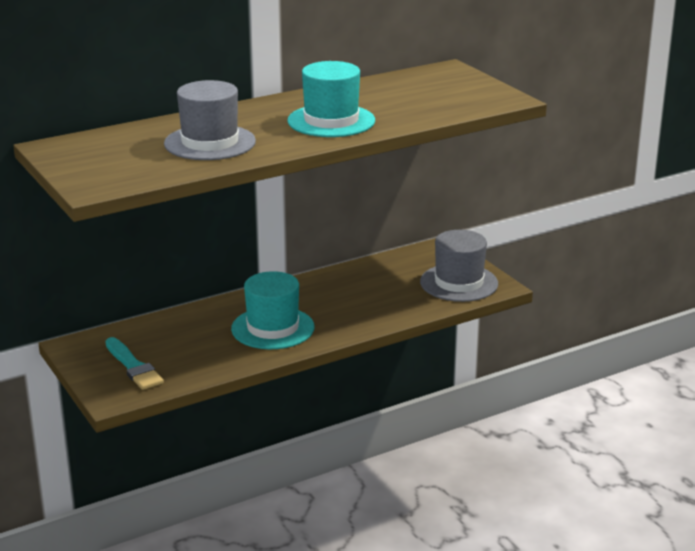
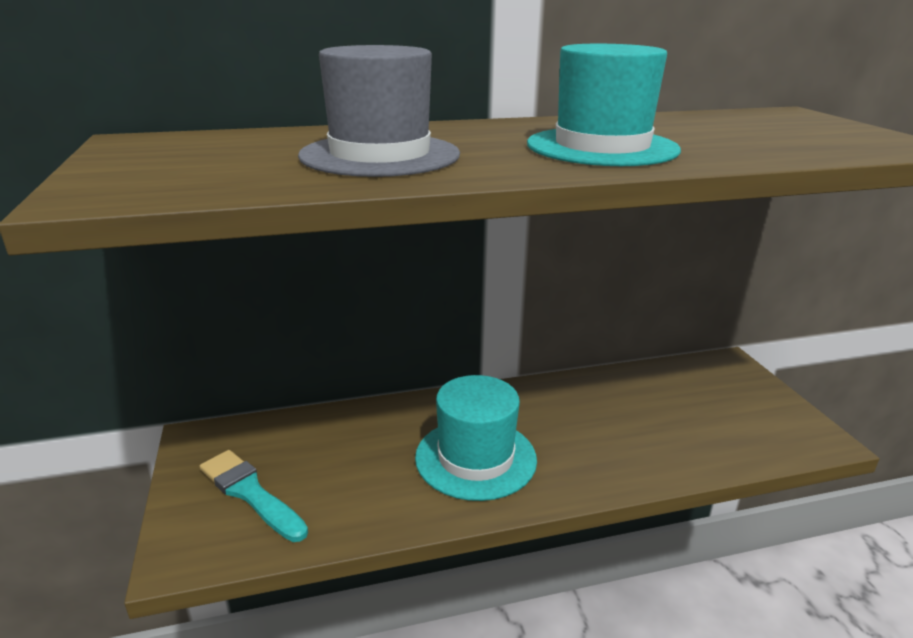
camera: 15 degrees right, 0 degrees up
(133, 366) = (251, 493): turquoise brush -> turquoise brush turned 150 degrees clockwise
(459, 283) = (759, 424): grey hat -> none

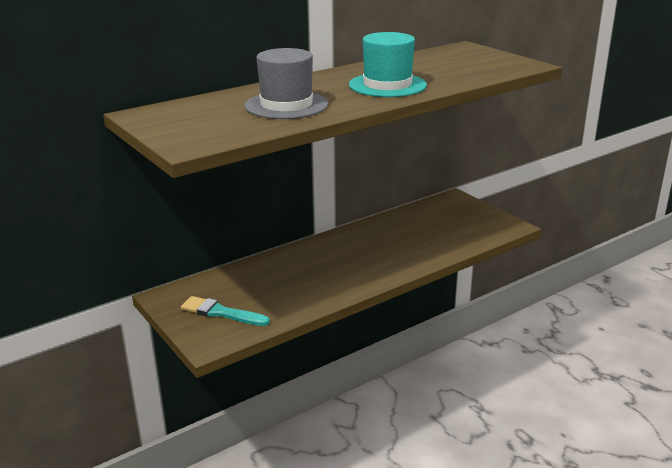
camera: 20 degrees left, 0 degrees up
(475, 458) = (336, 271): turquoise hat -> none

